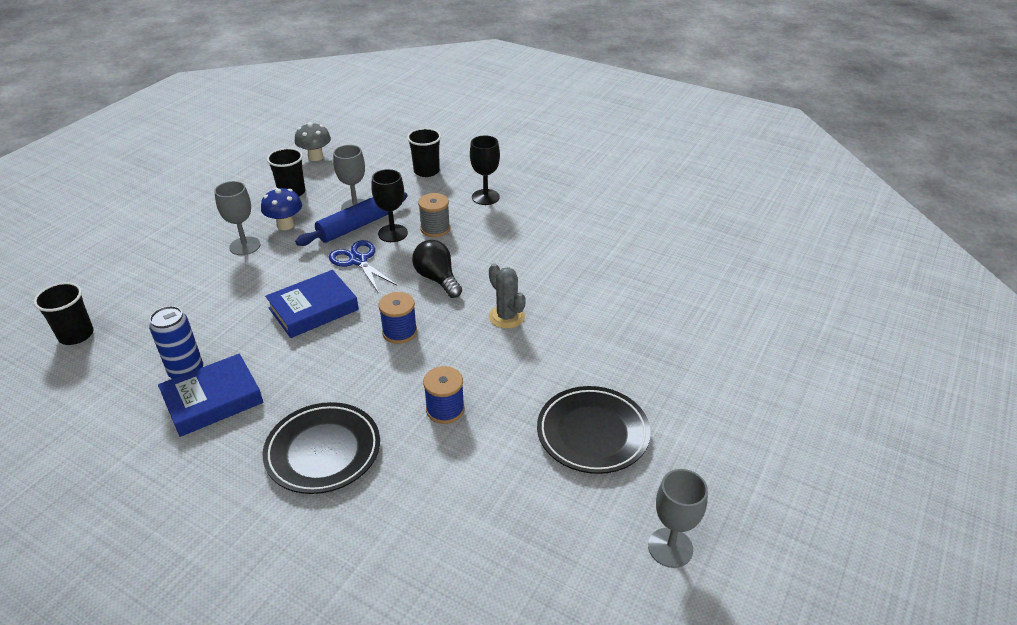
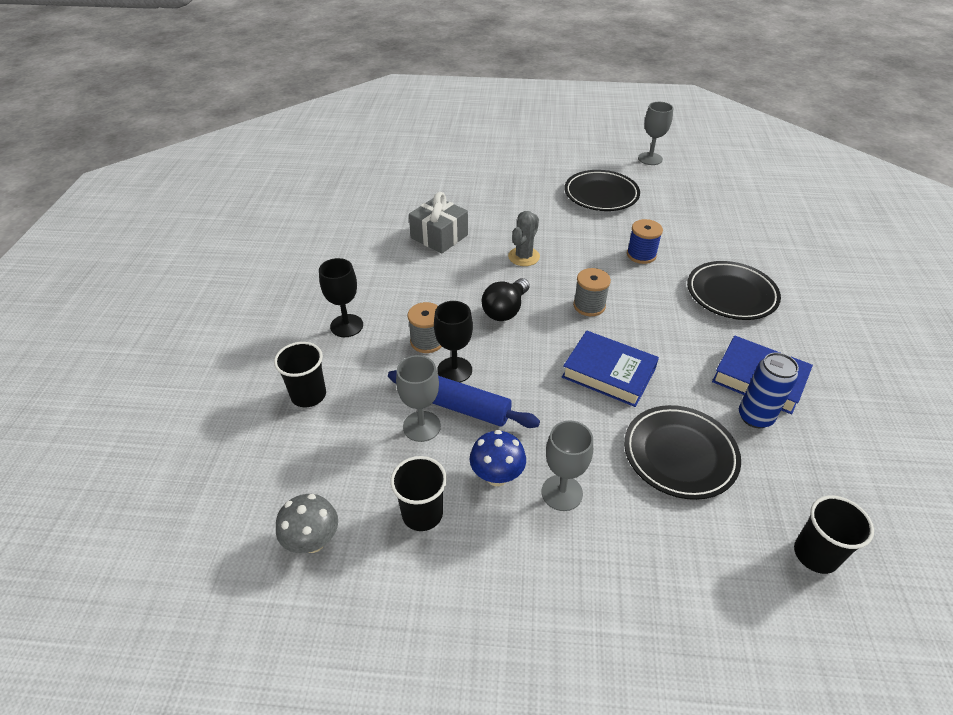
camera: 115 degrees left, 5 degrees up
(208, 310) = (679, 455): none -> black plate
(358, 261) = (517, 375): blue scissors -> none
(399, 332) = (589, 306): blue spool -> grey spool
(579, 272) = (439, 236): none -> grey gift

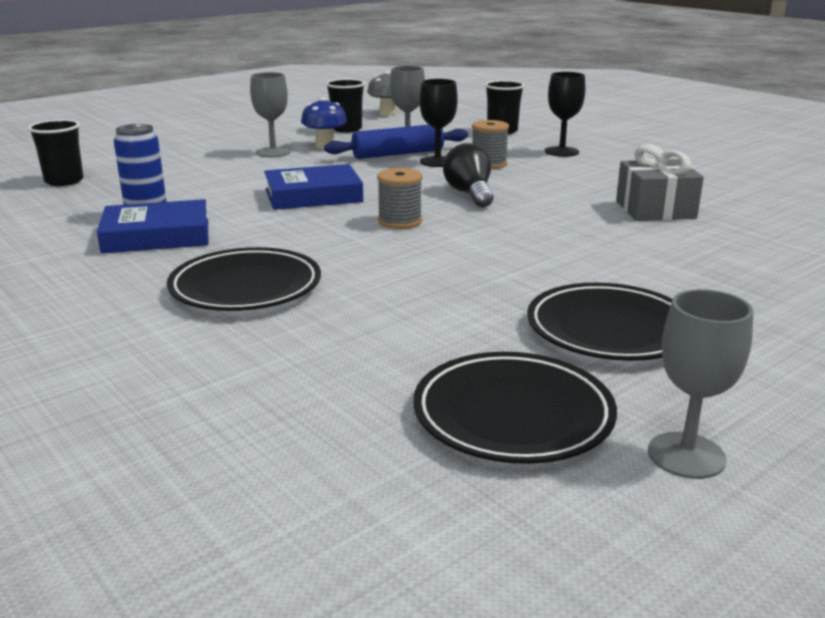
camera: 135 degrees right, 20 degrees down
(524, 257) = (540, 228): grey cactus -> none
(641, 255) = (417, 281): blue spool -> none
(679, 455) = (202, 183): black plate -> black plate (513, 415)

